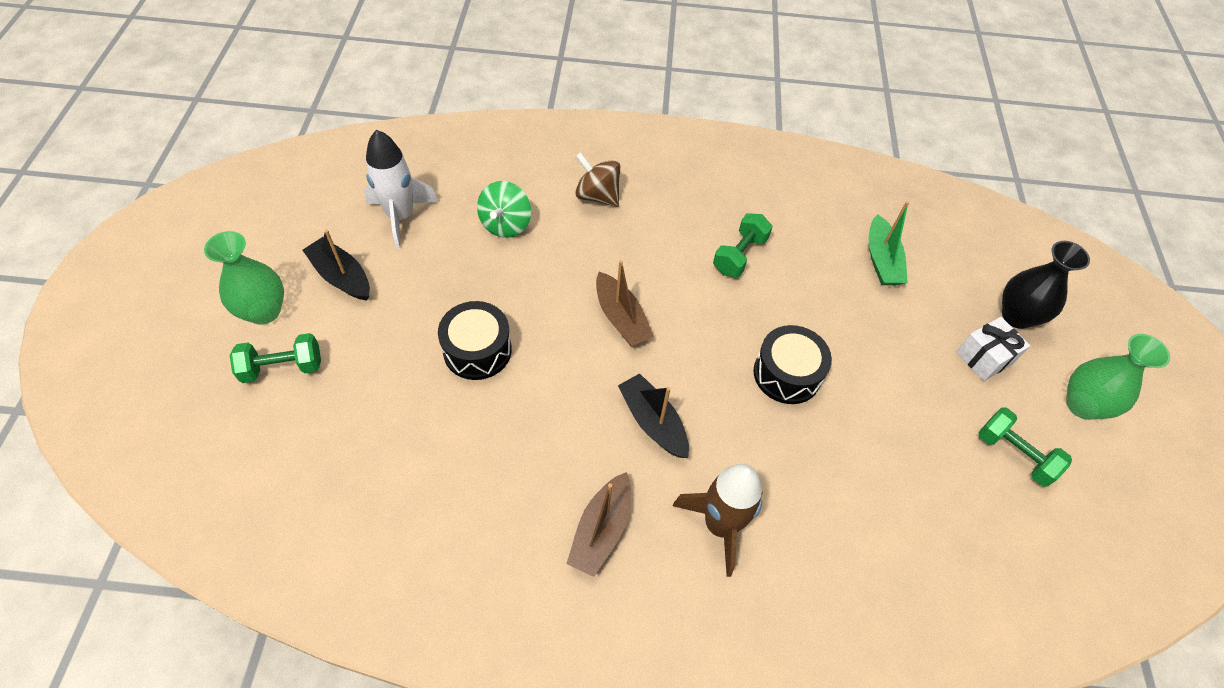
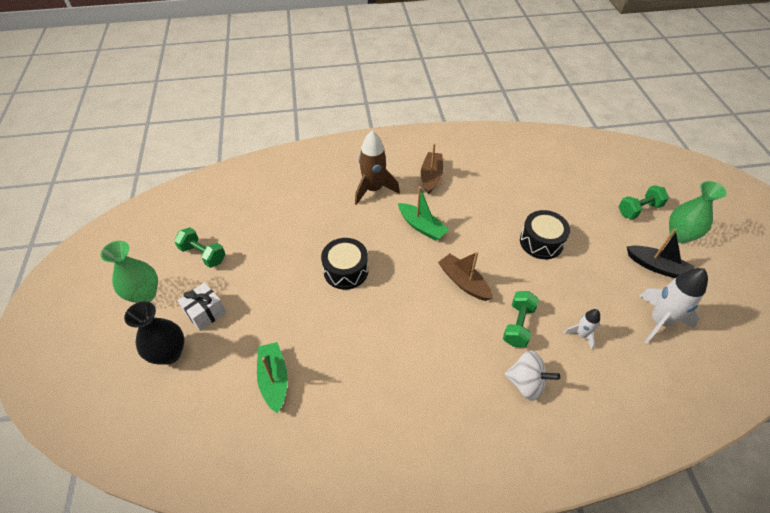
camera: 170 degrees right, 5 degrees down
(506, 224) = (581, 335): green spinning top -> white rocket
(597, 196) = (526, 383): brown spinning top -> white spinning top
(653, 422) = (422, 226): black boat -> green boat
(739, 255) = (392, 353): green dumbbell -> green dumbbell (518, 325)

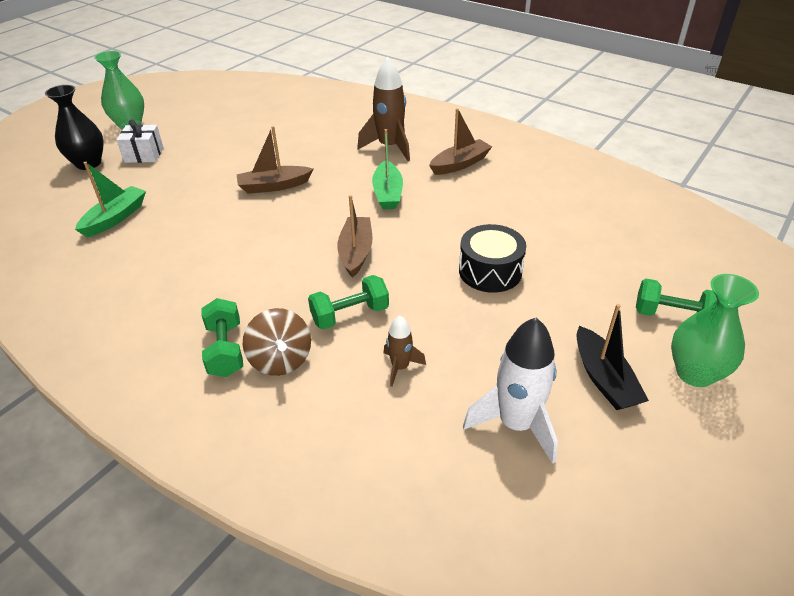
camera: 45 degrees right, 10 degrees down
(203, 254) = (198, 122): green dumbbell -> green dumbbell (225, 350)
(346, 270) = (274, 186): black drum -> brown boat
(526, 383) = (281, 360): white spinning top -> brown spinning top
(581, 335) = (400, 367): white rocket -> brown rocket

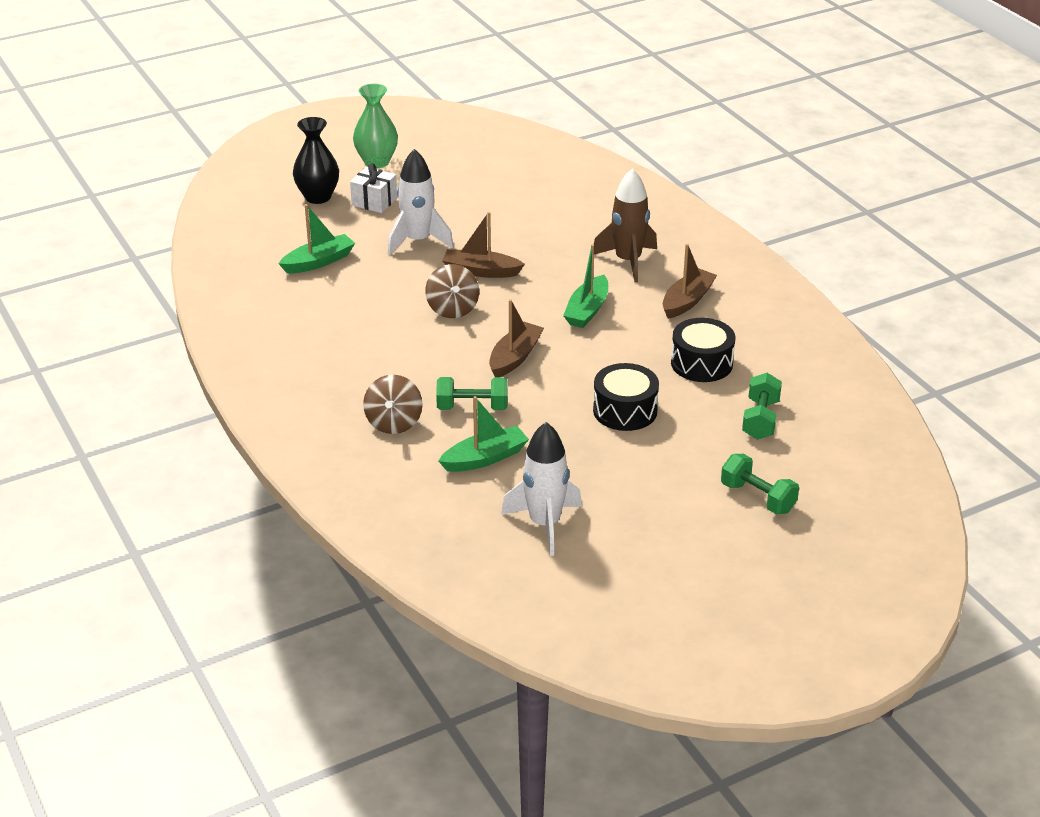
camera: 25 degrees right, 5 degrees down
(202, 176) = (418, 241): none -> white rocket
(225, 350) = (355, 402): green dumbbell -> green dumbbell (760, 419)
(269, 225) = (452, 309): none -> brown spinning top
(400, 367) = (485, 458): brown rocket -> green boat
(460, 164) = (687, 301): brown boat -> brown boat turned 45 degrees counterclockwise
(515, 209) = (701, 363): none -> black drum
(604, 379) = (645, 520): black boat -> none
(695, 373) = (728, 541): green vase -> none

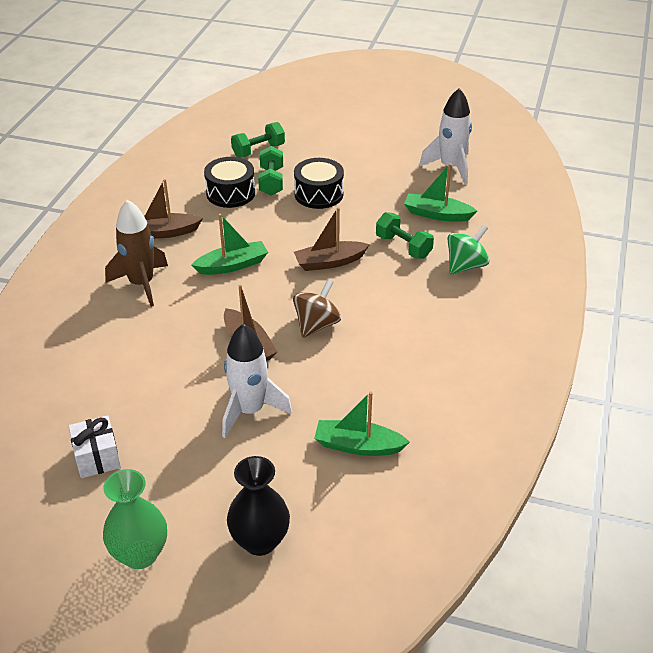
camera: 135 degrees left, 5 degrees up
(374, 202) = (220, 491): white gift -> white gift (97, 457)
(394, 423) = (465, 266): brown spinning top -> green spinning top
(758, 498) = (327, 123): green dumbbell -> green dumbbell (271, 181)

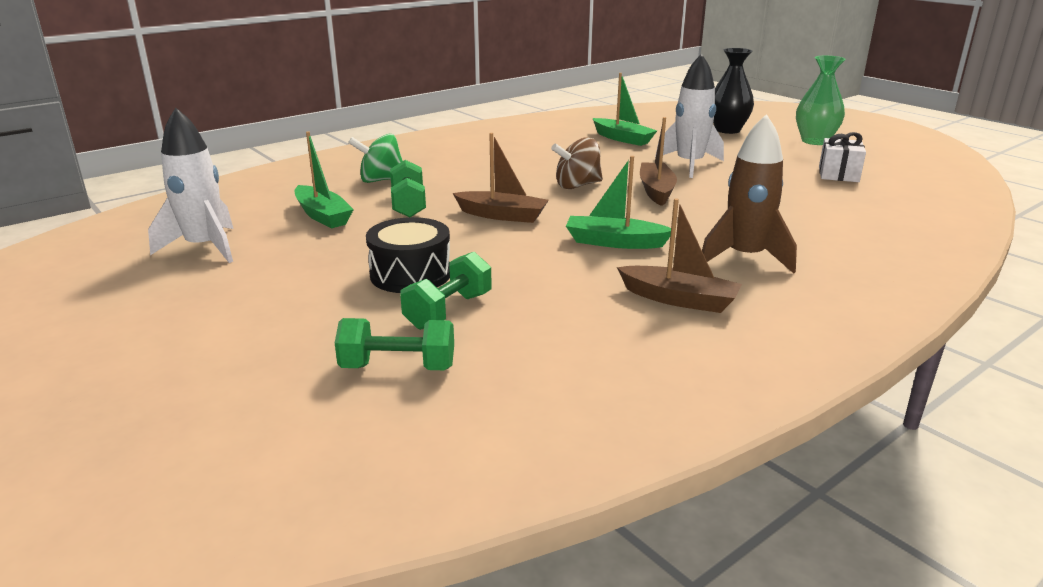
camera: 145 degrees left, 15 degrees down
(230, 193) = (529, 316): black drum -> none

